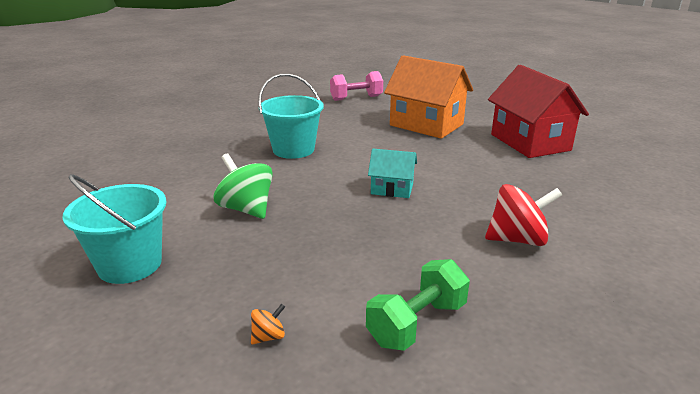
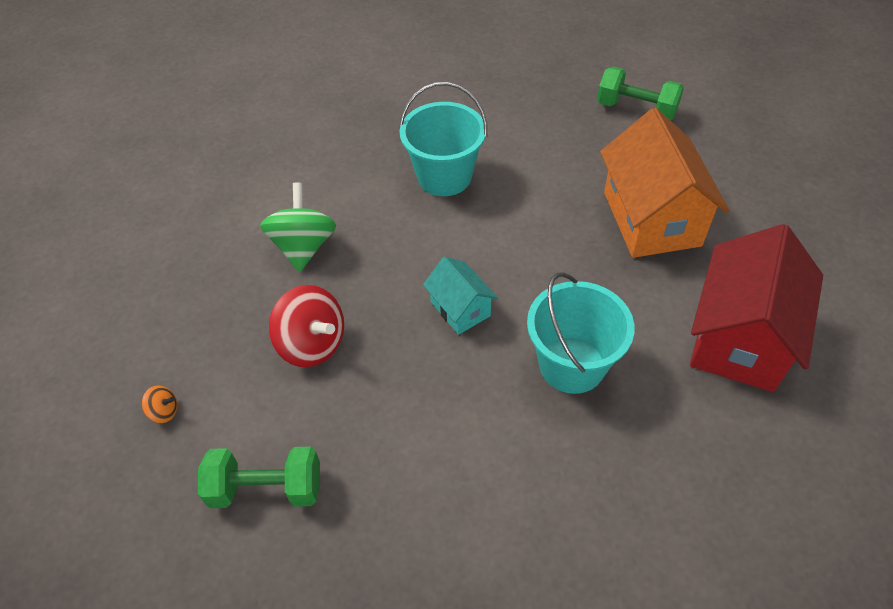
camera: 45 degrees right, 25 degrees up
(130, 265) = (161, 259): turquoise bucket -> turquoise bucket (572, 365)
(356, 98) = (636, 109): pink dumbbell -> green dumbbell
(517, 239) = (479, 473): red spinning top -> red spinning top (312, 344)

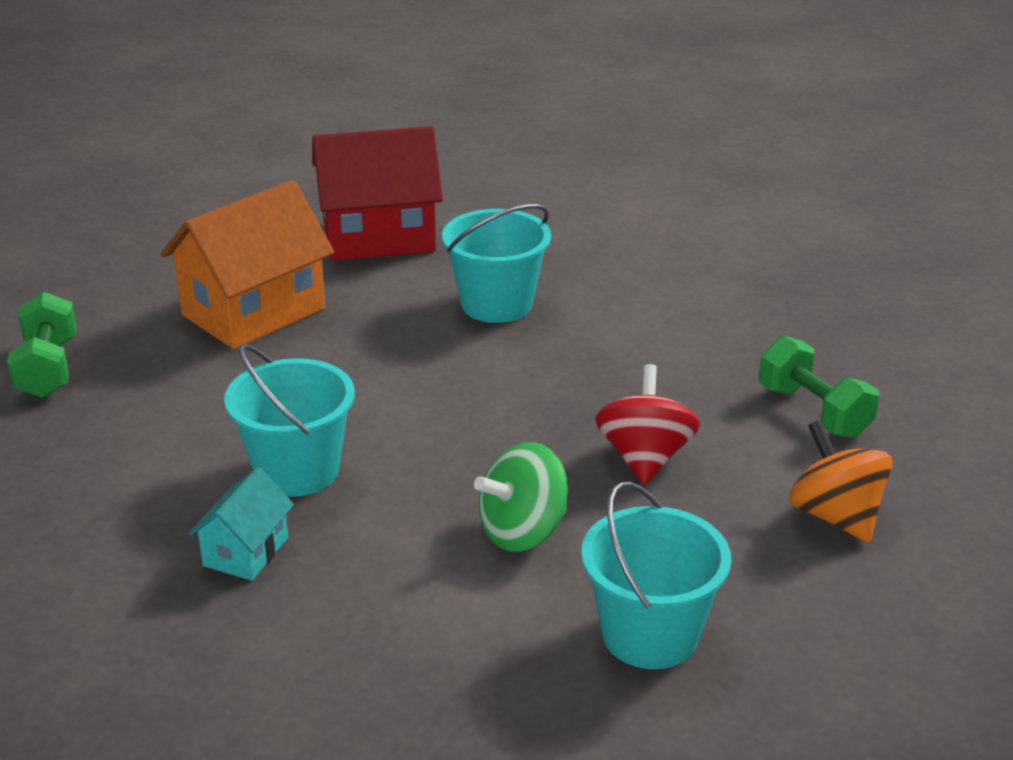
camera: 125 degrees left, 20 degrees down
(164, 411) = (835, 516): orange spinning top -> orange spinning top, size x2.22
(179, 257) = (650, 635): none -> turquoise bucket
(460, 309) = (497, 384): turquoise house -> turquoise house (246, 552)

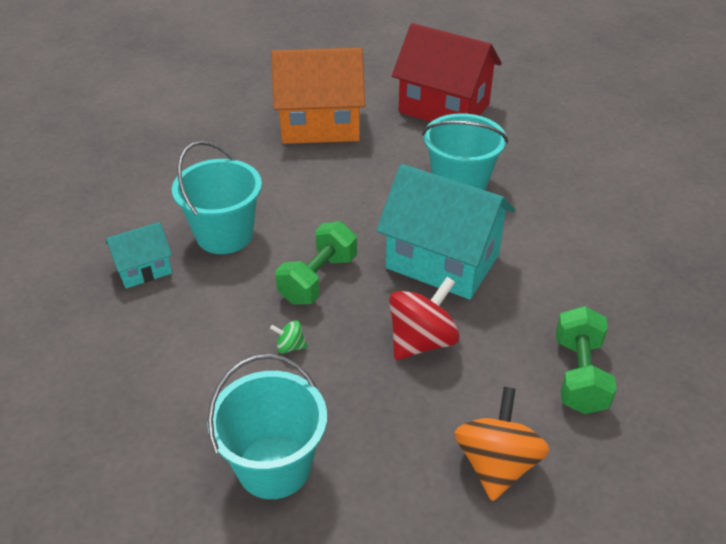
camera: 40 degrees right, 10 degrees up
(48, 369) = (187, 112): green dumbbell -> green dumbbell (318, 279)
(523, 532) = (290, 346): green spinning top -> green spinning top, size x0.45
(572, 380) = (442, 261): none -> turquoise house

